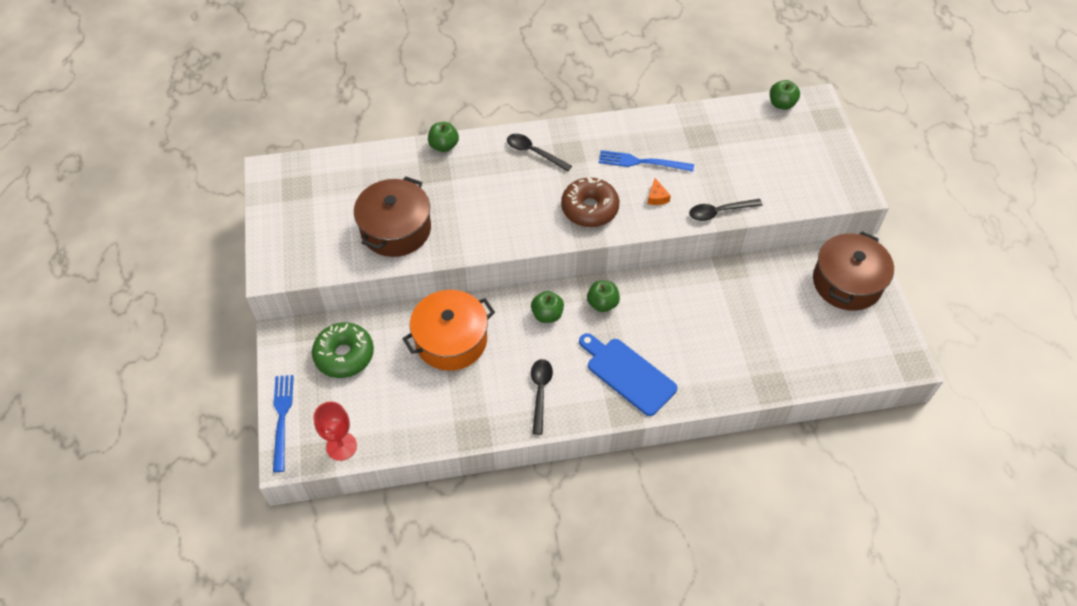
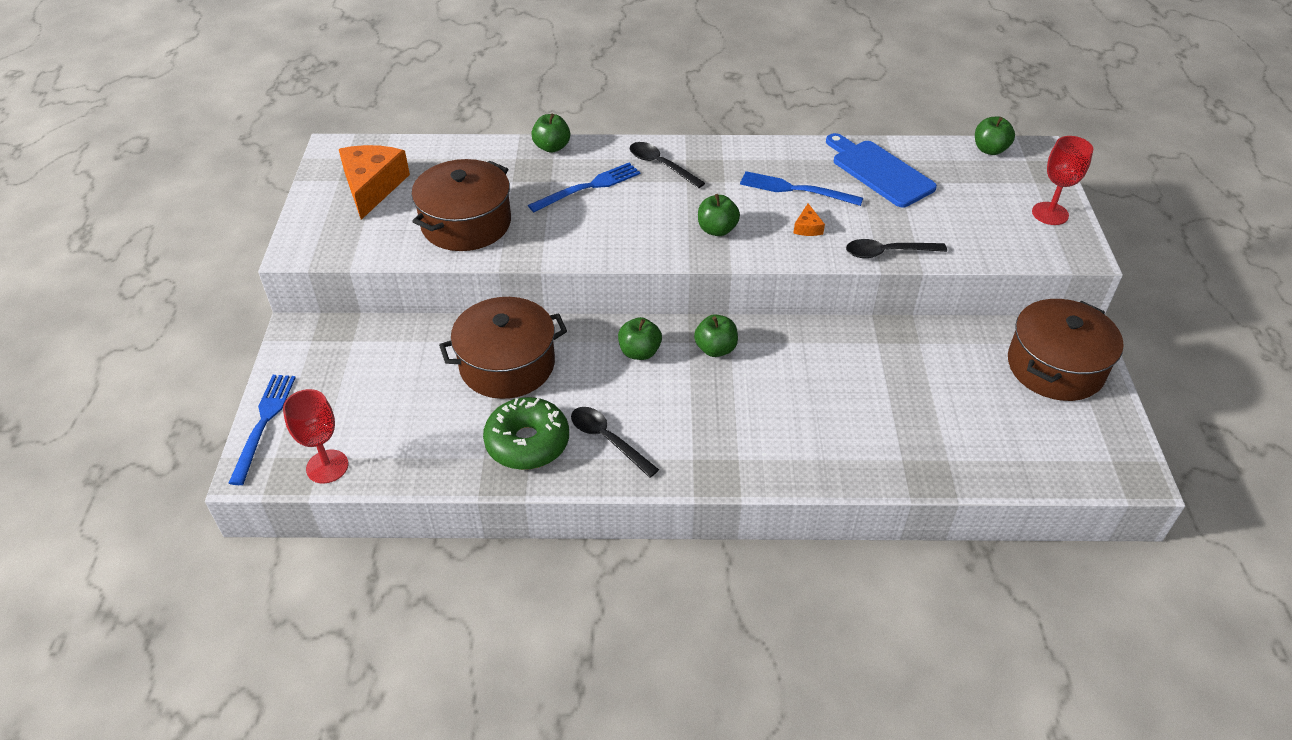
camera: 10 degrees right, 10 degrees down
(311, 204) = (372, 187): none -> orange cheese
(344, 355) = (367, 363): green donut -> green donut (527, 442)
(451, 340) = (507, 364): orange pot -> brown pot
(482, 181) = (589, 187): none -> blue fork
(540, 392) = (607, 439): black spoon -> black spoon turned 60 degrees counterclockwise
(589, 208) = (717, 230): brown donut -> green apple
(628, 374) = (731, 435): blue cutting board -> blue cutting board (879, 171)
(832, 159) = (1050, 213): none -> red goblet

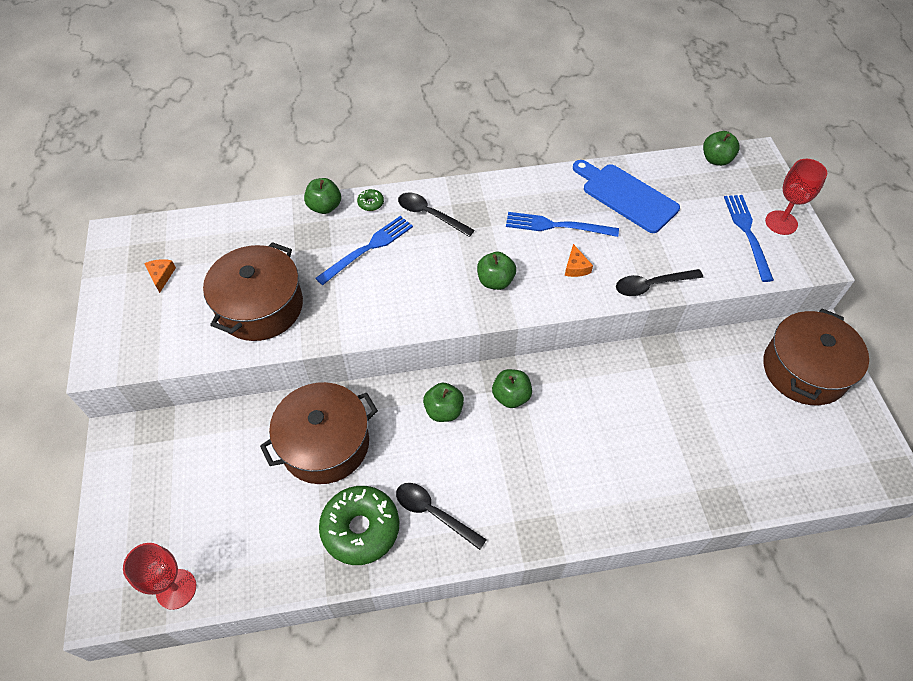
camera: 10 degrees left, 10 degrees up
(264, 423) = (104, 549): blue fork -> blue fork (747, 233)
(372, 187) = (161, 276): orange cheese -> orange cheese, size x0.43
(601, 149) = (371, 203): none -> green donut

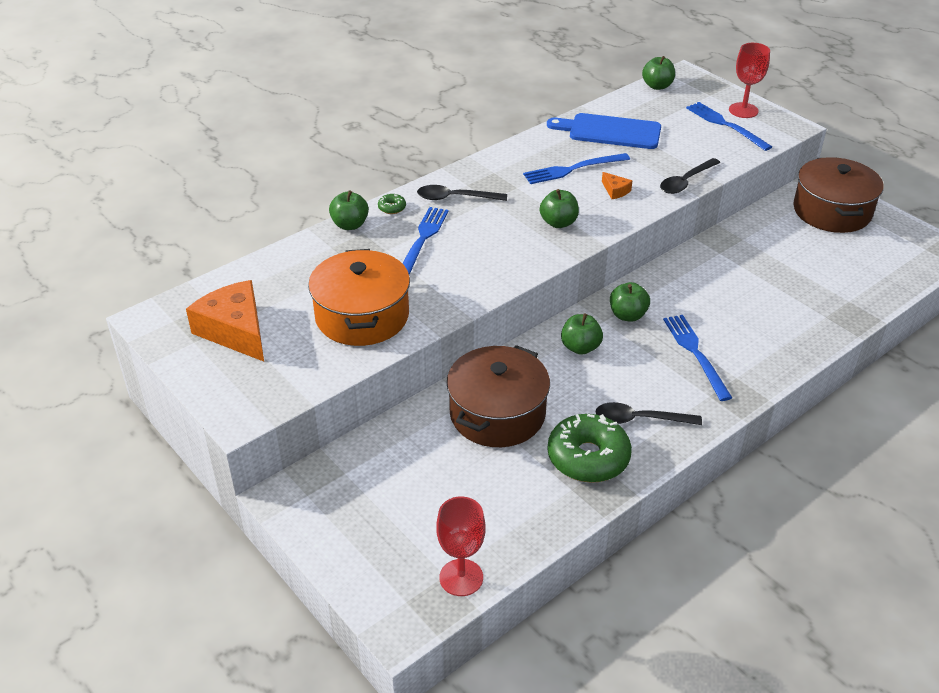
camera: 30 degrees left, 15 degrees down
(161, 276) = (235, 331): orange cheese -> orange cheese, size x2.35
(260, 306) = (362, 316): brown pot -> orange pot
(538, 469) = (695, 353): none -> blue fork

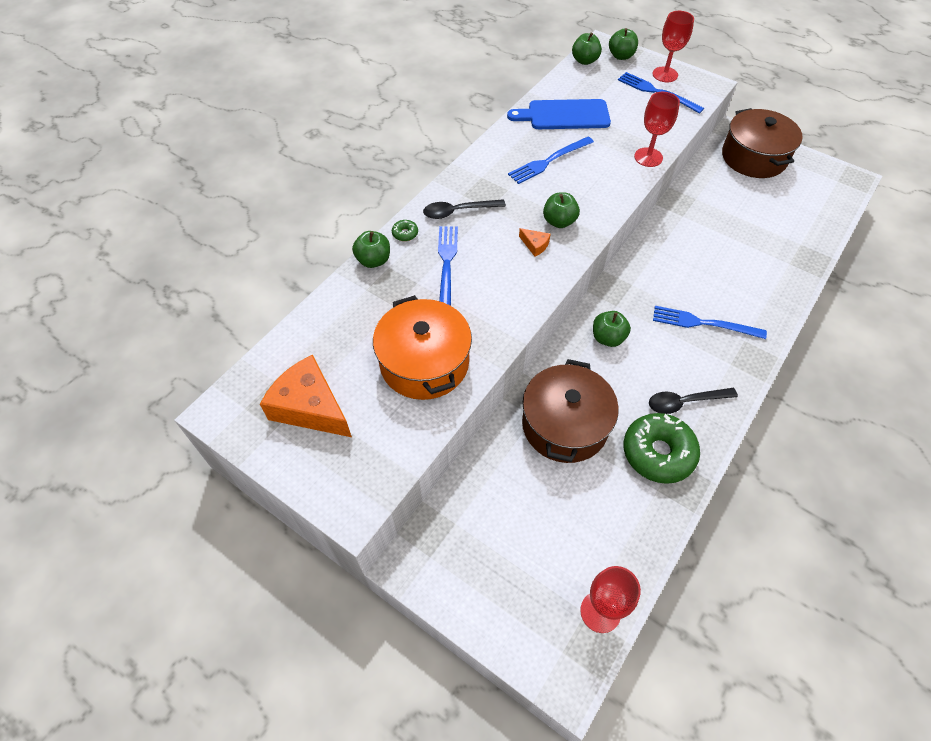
camera: 15 degrees left, 15 degrees up
(615, 191) = (594, 177): orange cheese -> orange cheese (535, 245)
(627, 315) = (634, 295): green apple -> green apple (621, 56)
(685, 182) = (648, 157): black spoon -> red goblet
(695, 353) = (703, 323): blue fork -> blue fork turned 45 degrees counterclockwise

